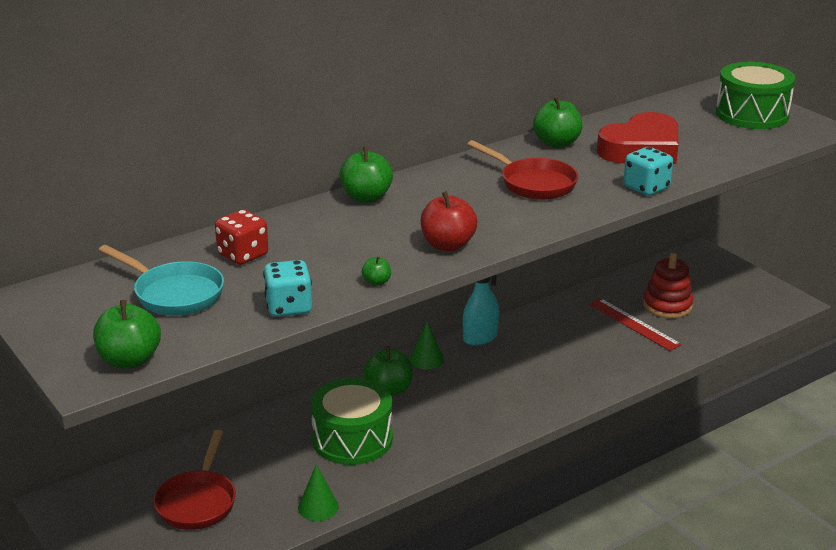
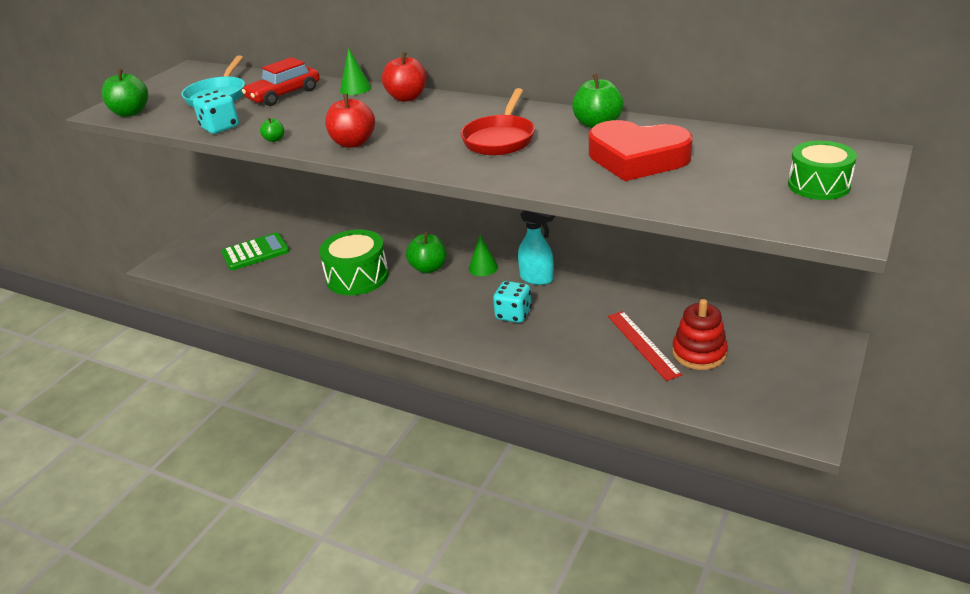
camera: 65 degrees right, 5 degrees up
(198, 502) = (255, 252): red pan -> green calculator
(243, 255) = (284, 95): red dice -> red car
(318, 507) = (274, 293): green cone -> green cone (355, 89)
(366, 197) = (407, 97): green apple -> red apple
(634, 324) = (643, 344): red ruler -> red ruler turned 45 degrees counterclockwise
(646, 188) = (549, 182): turquoise dice -> turquoise dice (513, 314)
(752, 114) = (819, 185): green drum -> green drum, size x0.64

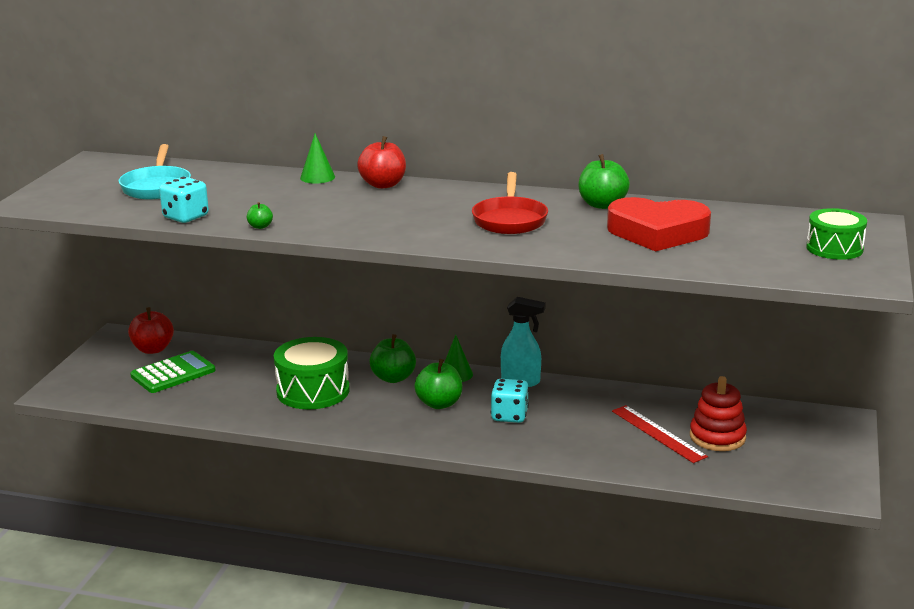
camera: 15 degrees left, 10 degrees down
(131, 112) = (60, 205): green apple -> green apple (439, 404)
(284, 95) = (236, 184): red car -> none
(353, 143) = (353, 227): red apple -> red apple (153, 349)

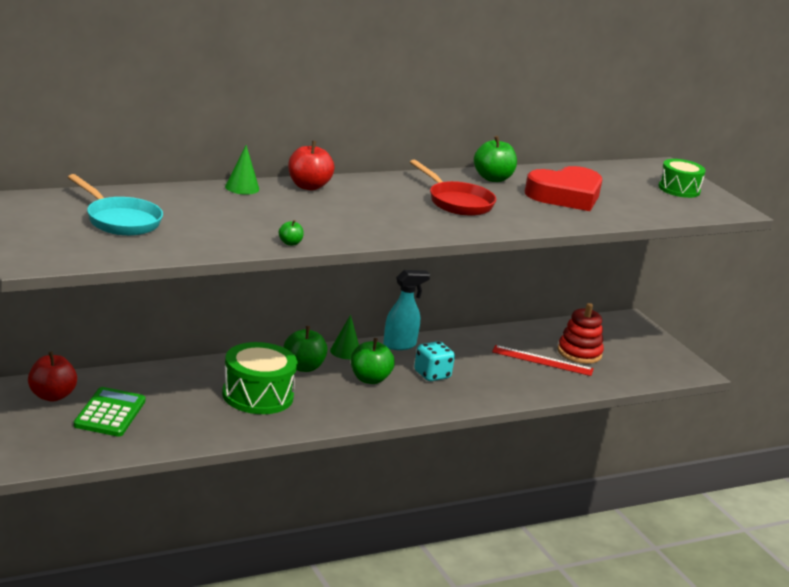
camera: 45 degrees left, 0 degrees up
(185, 217) = (210, 246): turquoise dice -> none

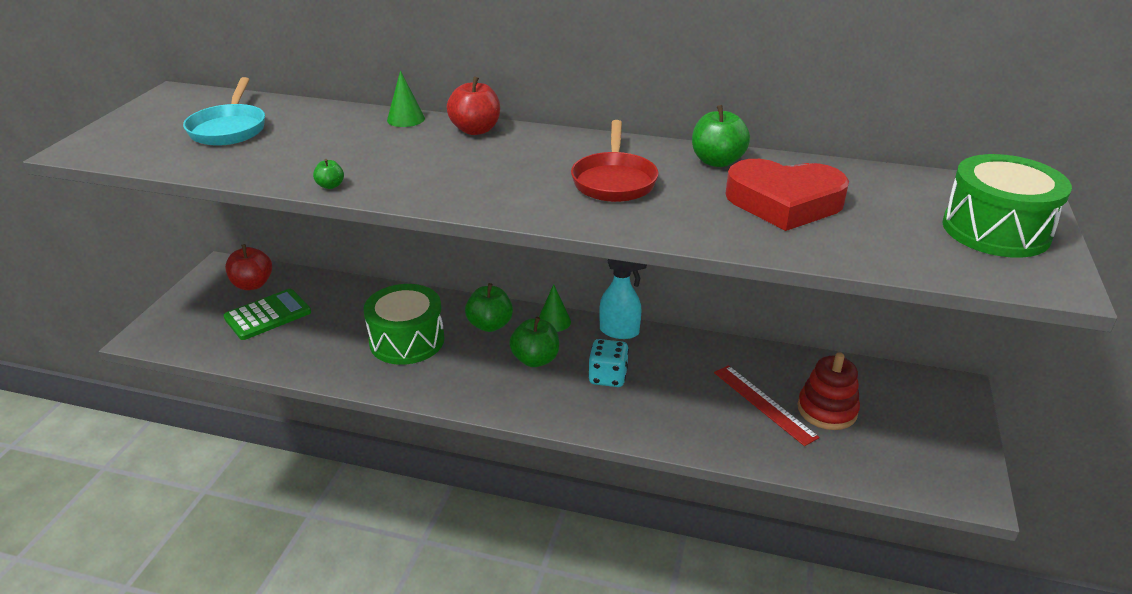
camera: 45 degrees right, 10 degrees up
(679, 189) = (995, 230): green drum -> green drum, size x1.56

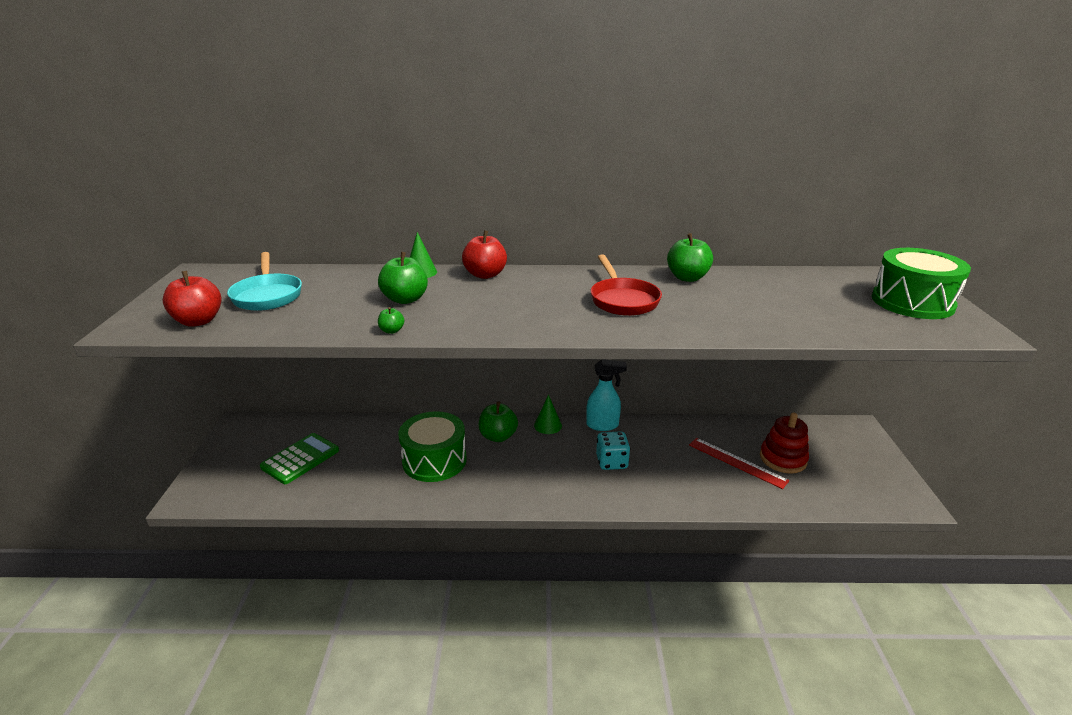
camera: 15 degrees left, 5 degrees down
(252, 284) = (275, 435): red apple -> red apple (198, 321)
(535, 359) = (548, 458): green apple -> green apple (405, 299)
(784, 202) = (758, 301): red heart -> none

